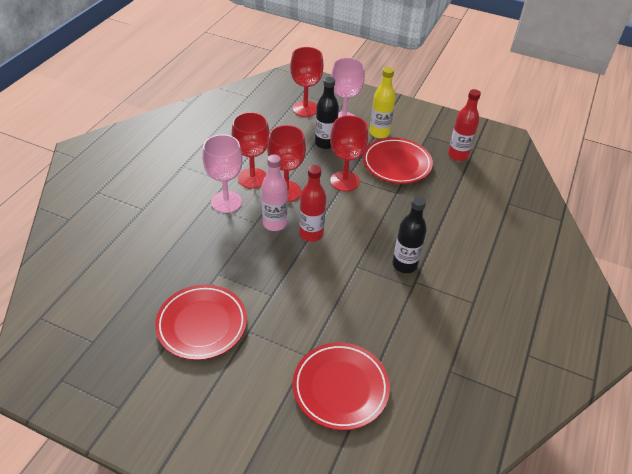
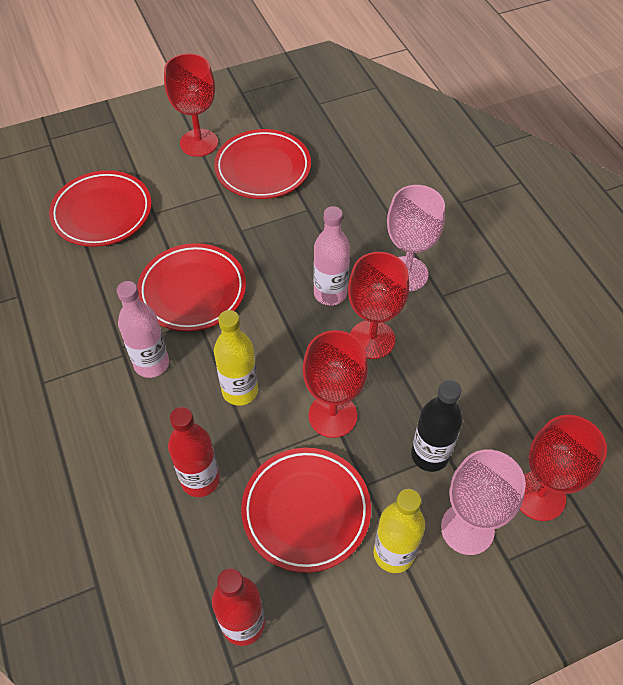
camera: 135 degrees right, 10 degrees up
(252, 178) = (427, 323): red goblet -> red goblet (199, 143)
(311, 234) = (282, 314): red bottle -> red bottle (200, 480)
(341, 283) = (192, 291): none -> red plate
(373, 220) = (240, 391): none -> yellow bottle
(404, 265) = (151, 364): black bottle -> pink bottle

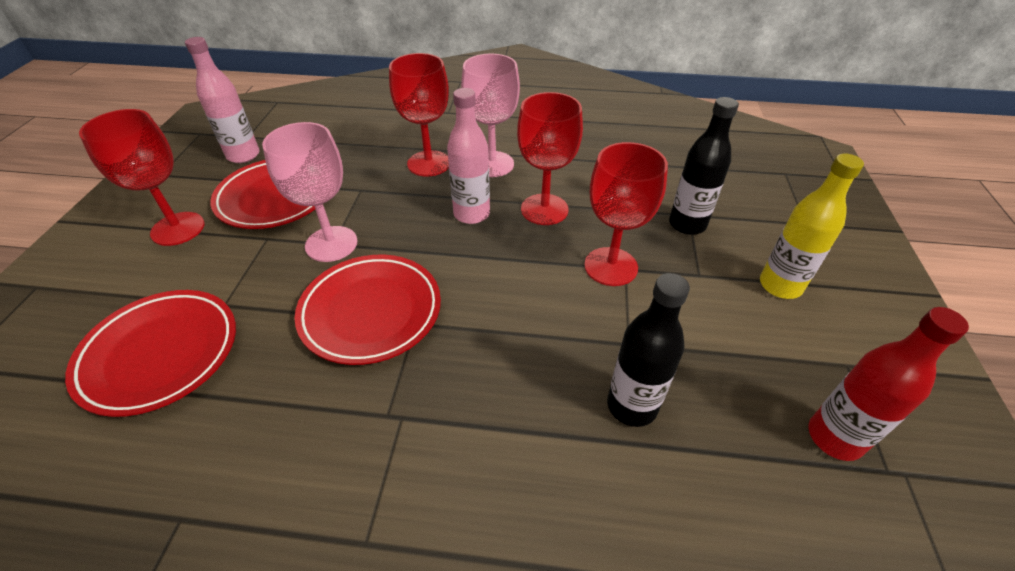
camera: 60 degrees left, 10 degrees down
(151, 364) = (439, 391): pink bottle -> pink bottle (243, 155)
(200, 480) = (632, 406): red bottle -> black bottle
(240, 391) = (536, 324): yellow bottle -> none
(306, 511) = (711, 328): red plate -> none
(467, 528) = (769, 232): pink goblet -> pink goblet (331, 244)
(539, 496) = (752, 185): red goblet -> red goblet (429, 163)

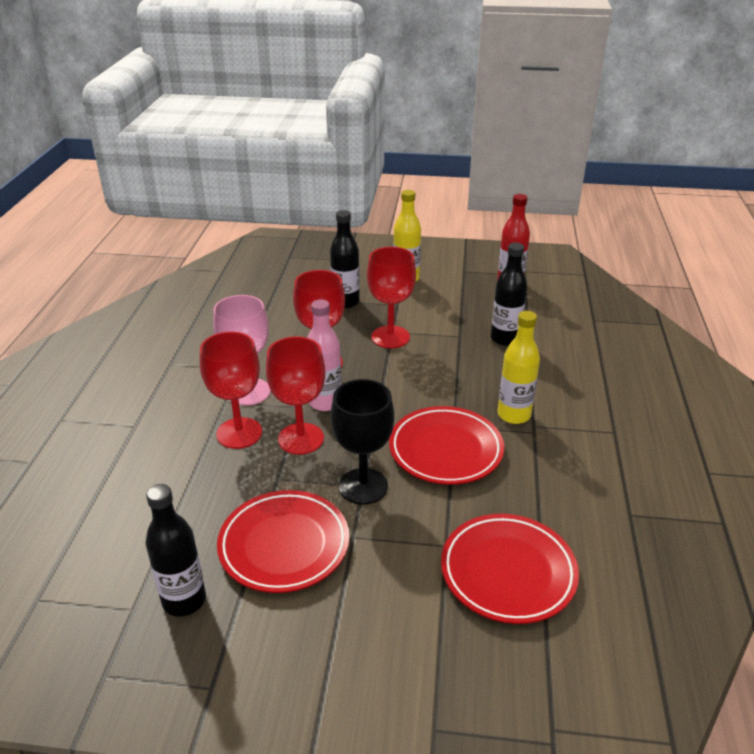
camera: 90 degrees left, 10 degrees down
(178, 229) = (334, 621): red goblet -> red goblet (301, 438)
(243, 155) = (184, 600): pink bottle -> black bottle
(331, 244) = (363, 486): pink goblet -> black goblet
(429, 394) = (514, 415): none -> yellow bottle

